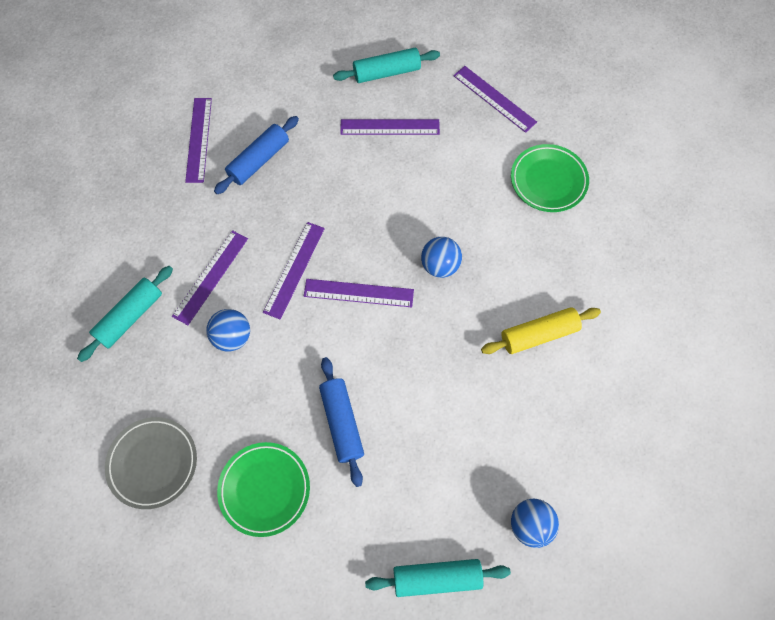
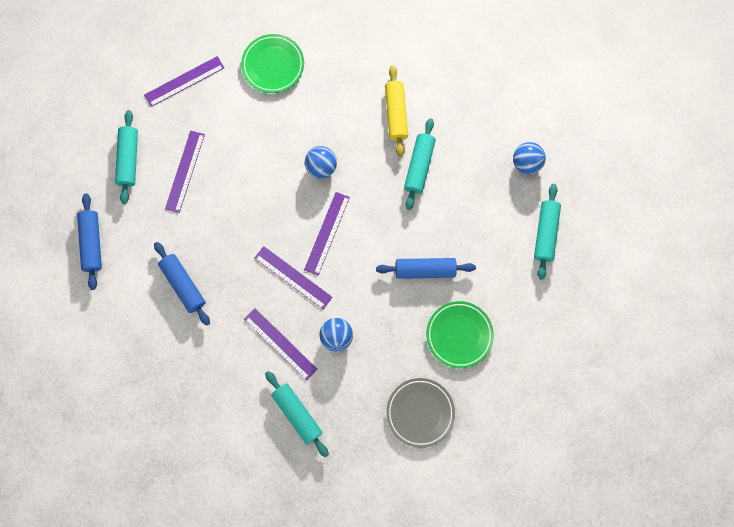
camera: 75 degrees left, 10 degrees up
(199, 139) = (146, 331): purple ruler -> none
(284, 65) = (92, 243): none -> blue rolling pin
(478, 381) = (419, 166): none -> turquoise rolling pin

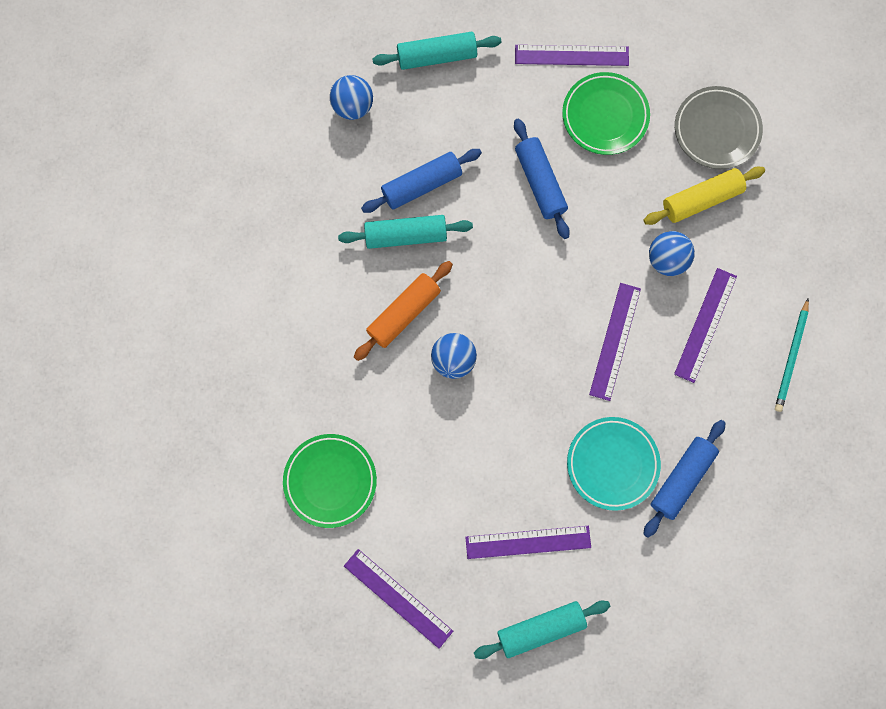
camera: 110 degrees left, 0 degrees up
(92, 243) = (676, 628): blue rolling pin -> blue rolling pin (422, 185)
(212, 243) = (612, 464): none -> turquoise plate
(234, 394) = (791, 357): none -> turquoise pencil
(297, 413) = (780, 272): turquoise rolling pin -> none
(327, 233) = (540, 320): purple ruler -> purple ruler (571, 55)
(365, 146) = (404, 313): none -> orange rolling pin
(396, 114) = (343, 289): yellow rolling pin -> yellow rolling pin (701, 199)

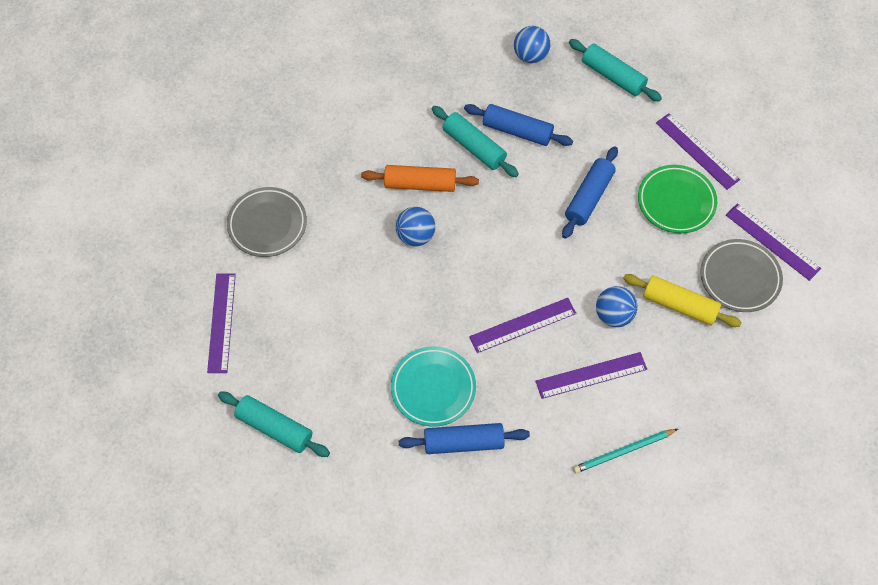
camera: 50 degrees right, 15 degrees down
(330, 481) = (267, 224): green plate -> grey plate
(528, 542) = (329, 374): purple ruler -> purple ruler (772, 241)

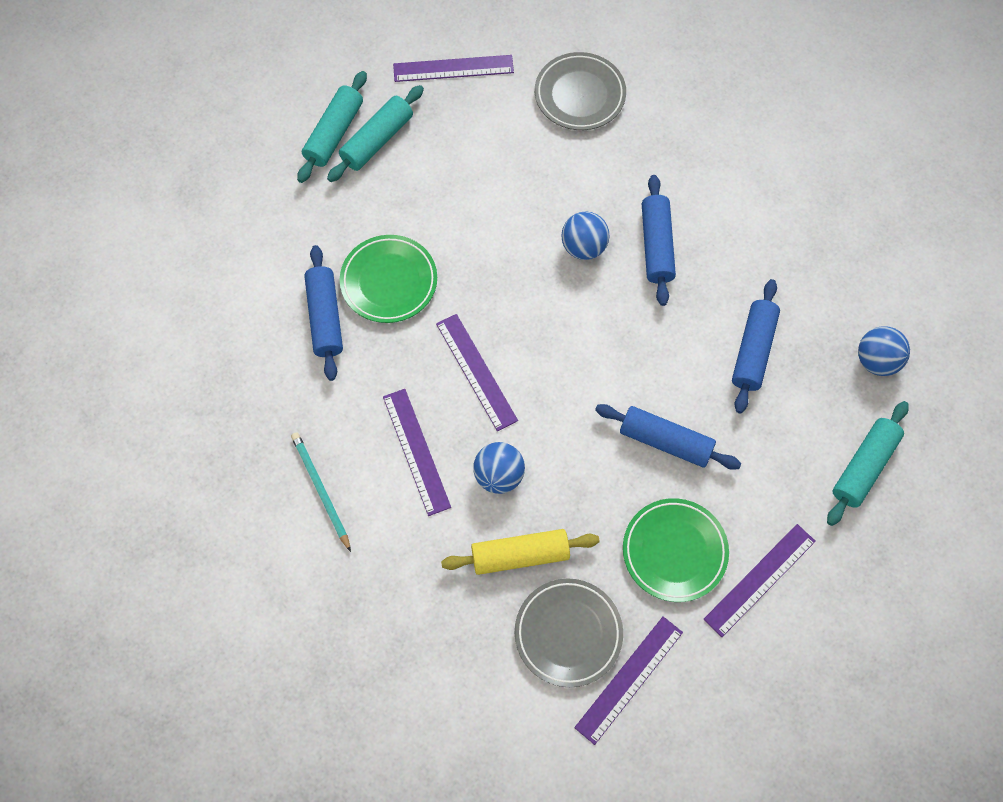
camera: 85 degrees right, 5 degrees up
(420, 184) = (656, 245): orange rolling pin -> blue rolling pin
(433, 388) = (389, 281): turquoise plate -> green plate
(474, 147) = (720, 302): turquoise rolling pin -> turquoise rolling pin (377, 140)
(679, 305) = (520, 555): yellow rolling pin -> yellow rolling pin turned 60 degrees clockwise

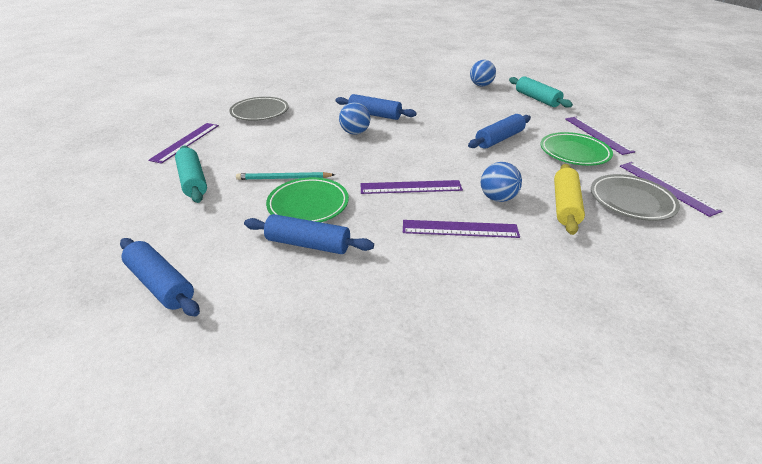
camera: 65 degrees left, 30 degrees down
(320, 490) = (471, 293): turquoise pencil -> turquoise pencil (284, 178)
(334, 133) = (161, 197): turquoise rolling pin -> none
(753, 351) = (457, 107): blue rolling pin -> blue rolling pin (161, 284)

